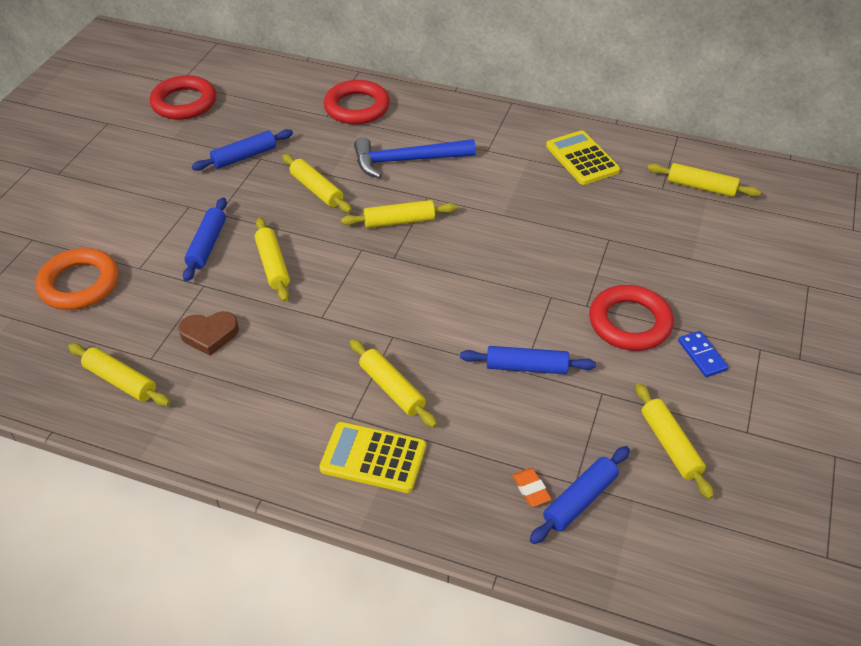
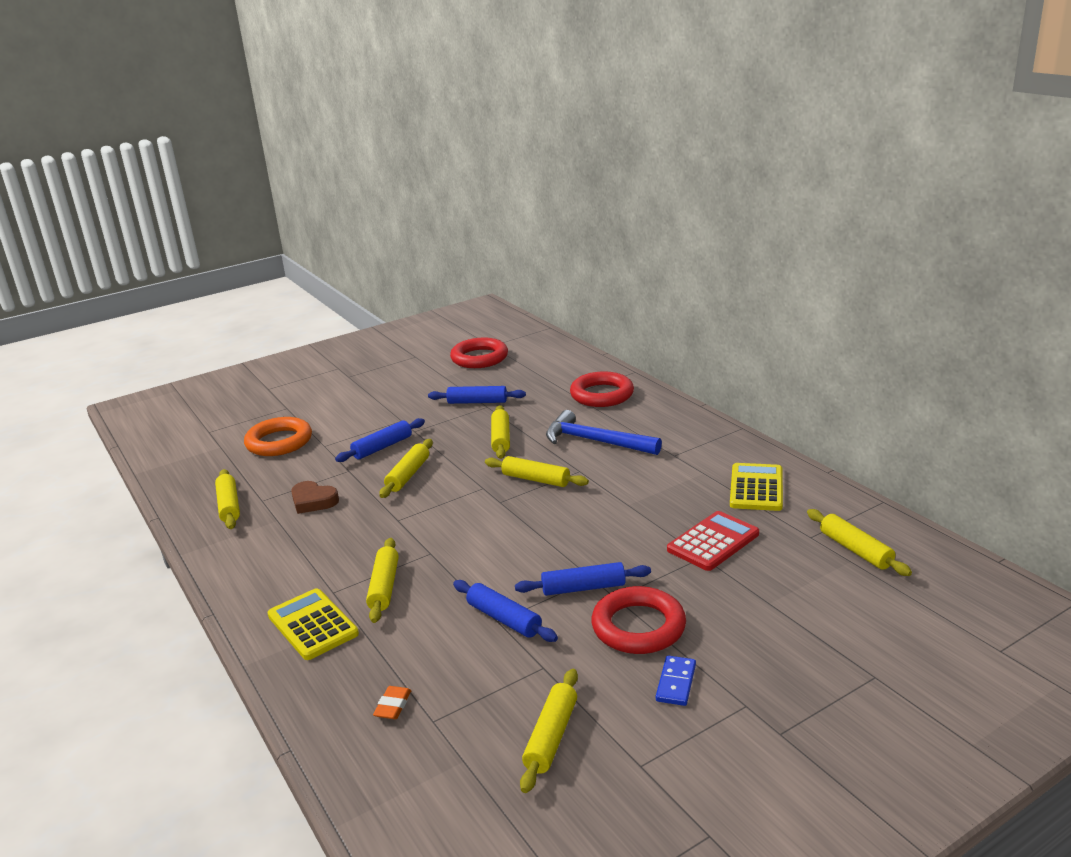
camera: 40 degrees right, 20 degrees down
(580, 500) = (420, 735): blue rolling pin -> blue rolling pin (583, 588)
(602, 222) = (713, 542): none -> red calculator

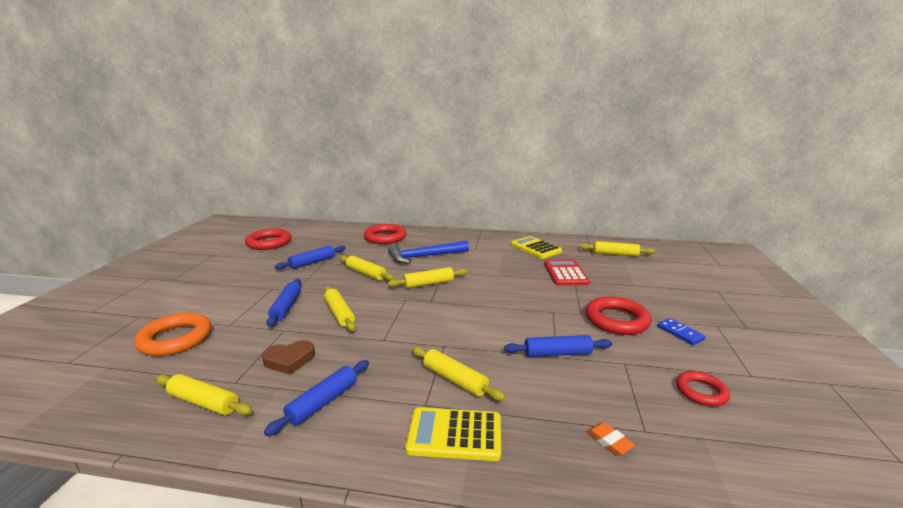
camera: 50 degrees left, 5 degrees down
(551, 737) = (701, 392): yellow rolling pin -> red ring
(583, 588) = (559, 318): blue rolling pin -> blue rolling pin (323, 402)

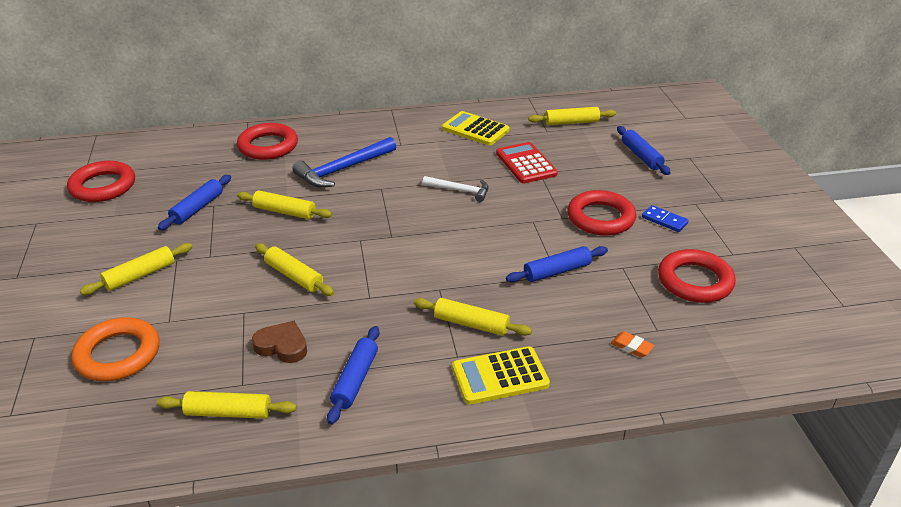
camera: 20 degrees left, 15 degrees up
(286, 307) = (220, 282): blue rolling pin -> blue rolling pin (641, 156)
(289, 360) = (282, 346): brown heart -> brown heart turned 120 degrees counterclockwise
(428, 283) = (374, 211): yellow rolling pin -> yellow rolling pin (140, 275)
(503, 282) = (460, 191): none -> white hammer
(701, 392) = (695, 281): red ring -> red ring, size x1.66

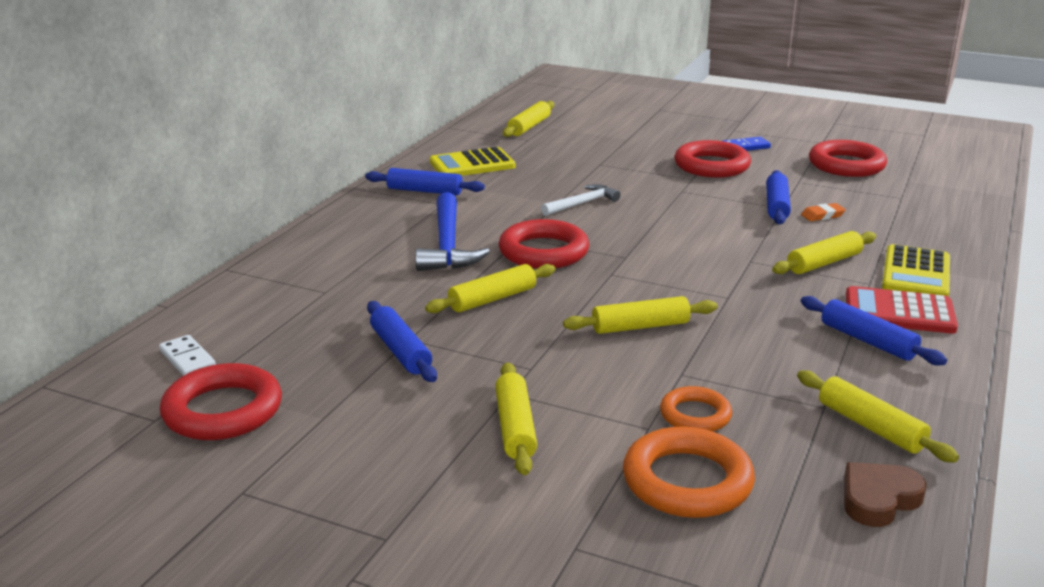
camera: 55 degrees left, 10 degrees down
(145, 155) = (187, 359): none -> white domino
(195, 334) = (695, 415): none -> orange ring
(228, 412) = (870, 427): yellow rolling pin -> yellow rolling pin turned 75 degrees counterclockwise
(268, 146) = (316, 271): red ring -> red ring (543, 252)
(282, 346) = (771, 366): brown heart -> brown heart (878, 499)
(526, 164) = (575, 164): red calculator -> red calculator (899, 312)
(632, 347) = (916, 213): orange eraser -> orange eraser (822, 215)
(641, 156) = (631, 123): blue rolling pin -> blue rolling pin (424, 191)

